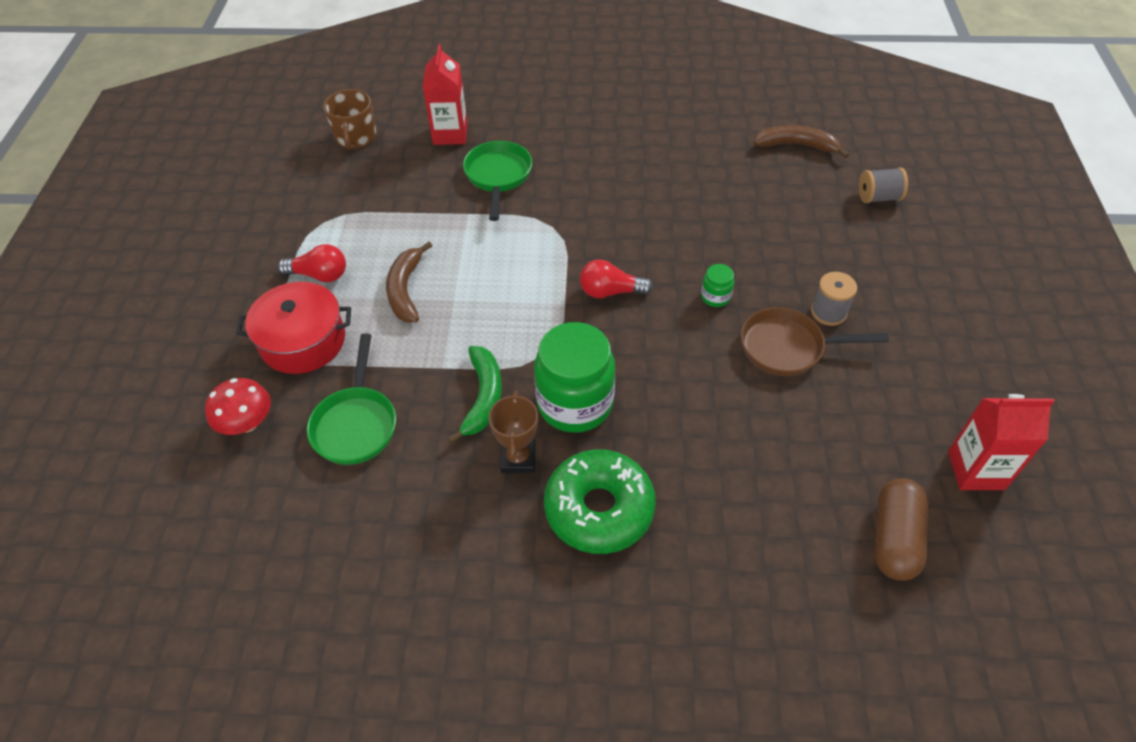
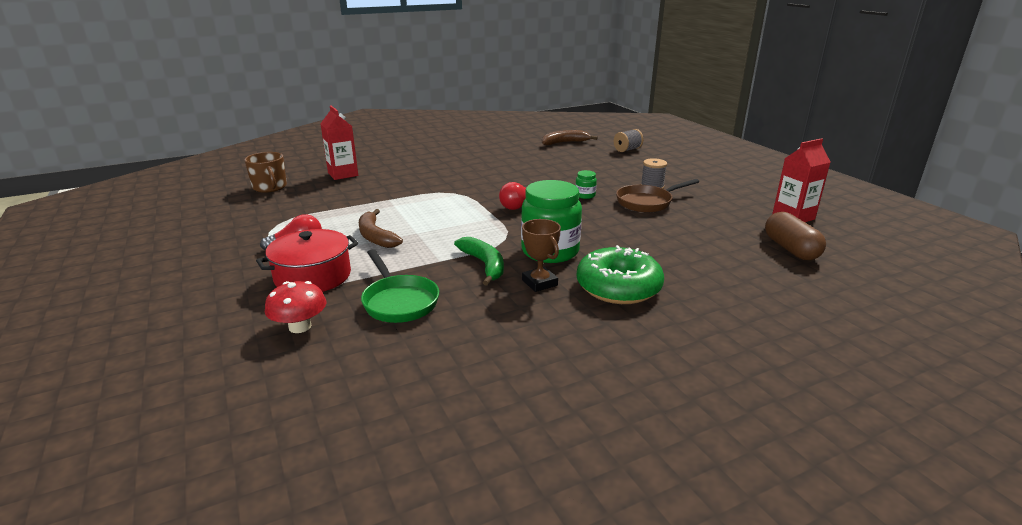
camera: 30 degrees left, 25 degrees down
(498, 177) = (395, 183): green pan -> none

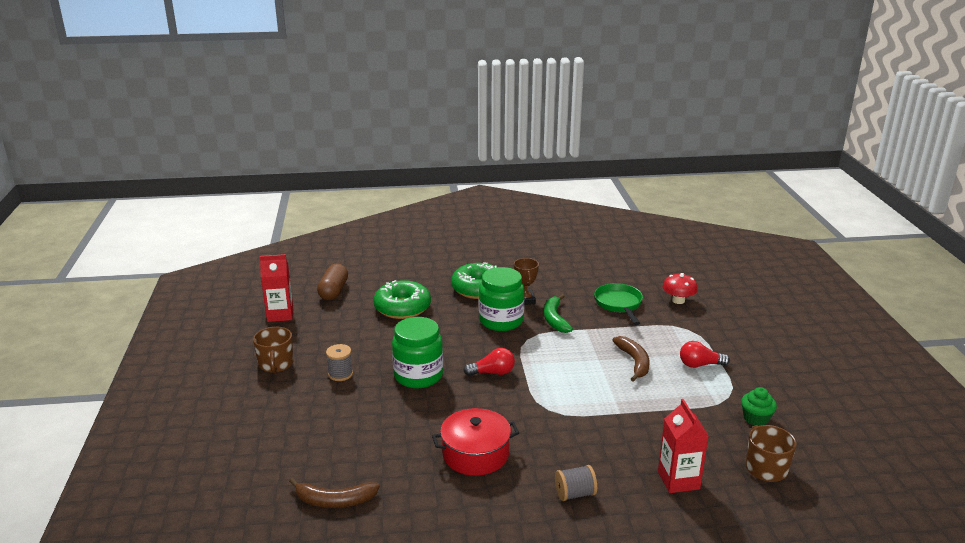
camera: 160 degrees left, 0 degrees up
(258, 212) = (756, 418): none -> green cupcake
(313, 276) = (679, 333): red pot -> red pot (475, 454)
(585, 195) = (418, 376): green jar -> green jar, size x2.32
(627, 150) = (273, 456): grey spool -> grey spool (575, 494)
(647, 202) = (372, 354): brown pan -> none
(681, 245) = (402, 308): none -> green donut
(715, 184) = (276, 364): none -> brown mug

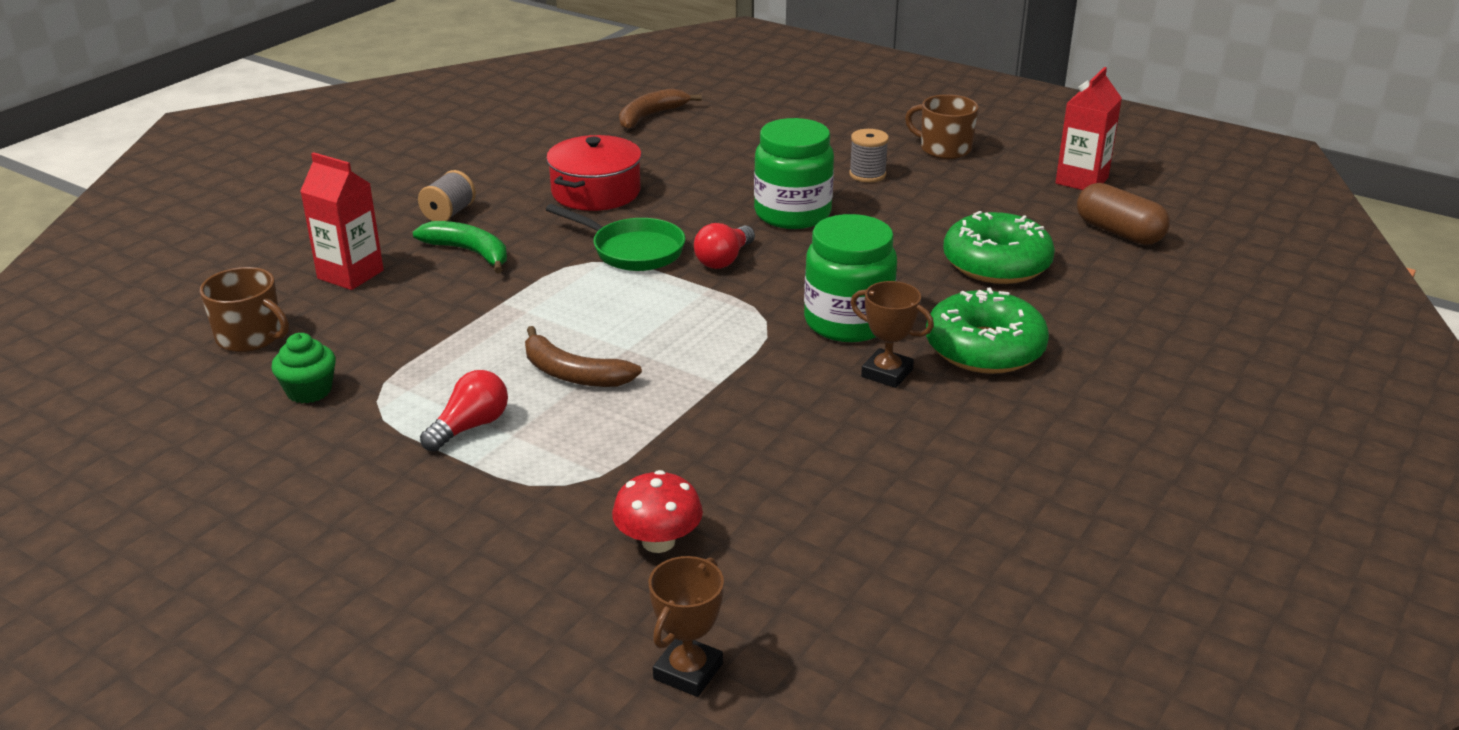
camera: 130 degrees right, 5 degrees up
(555, 319) = (787, 370): green banana -> green banana (469, 252)
(619, 304) = (742, 460): green pan -> green pan (632, 250)
(709, 275) = (688, 671): none -> brown trophy

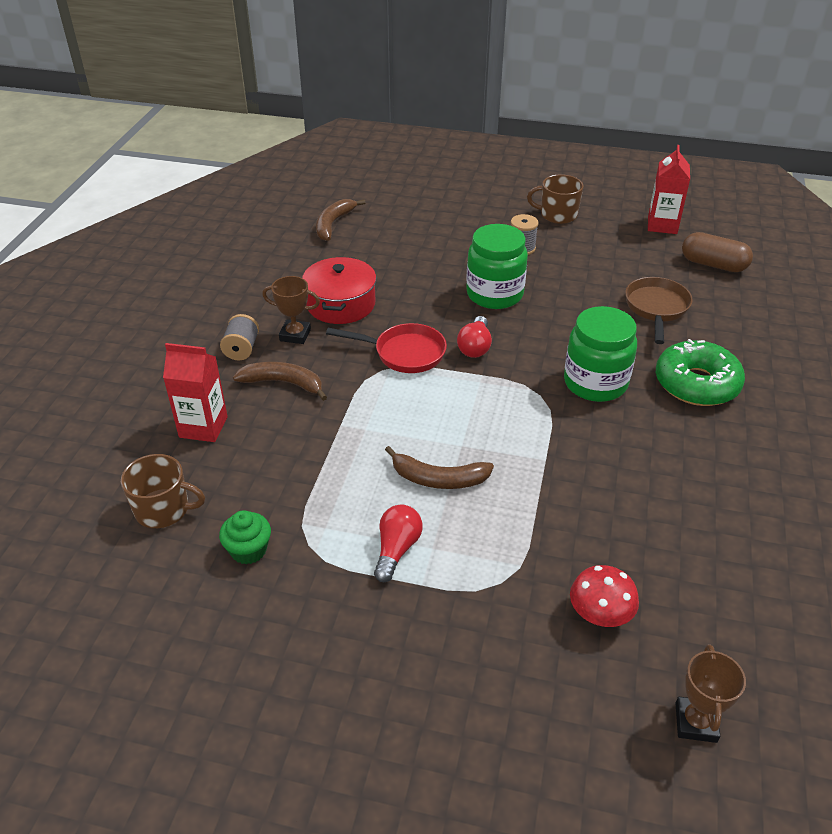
camera: 20 degrees left, 10 degrees up
(469, 252) = (283, 383): green banana -> brown banana
(632, 250) = (404, 353): green pan -> red pan
(887, 373) = (649, 421): brown trophy -> brown trophy (295, 335)
(996, 264) = (656, 308): green donut -> brown pan

